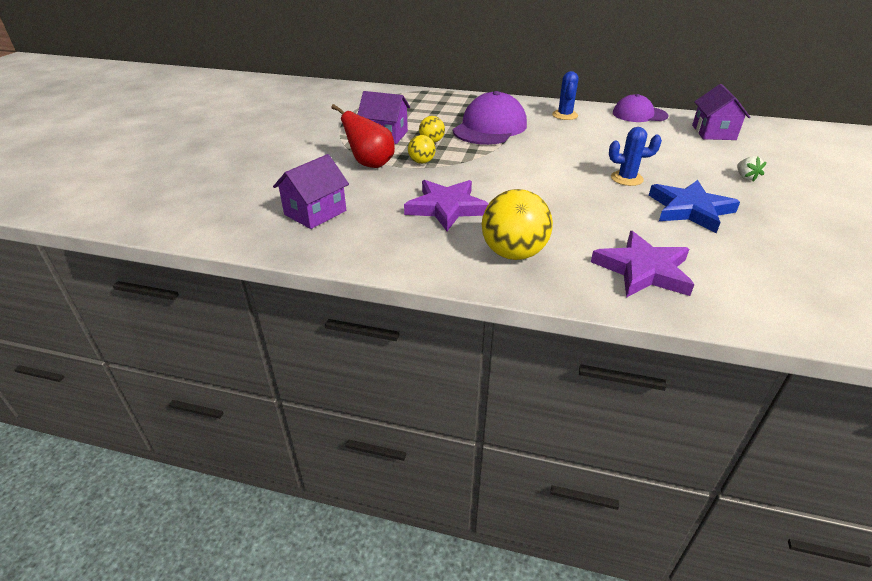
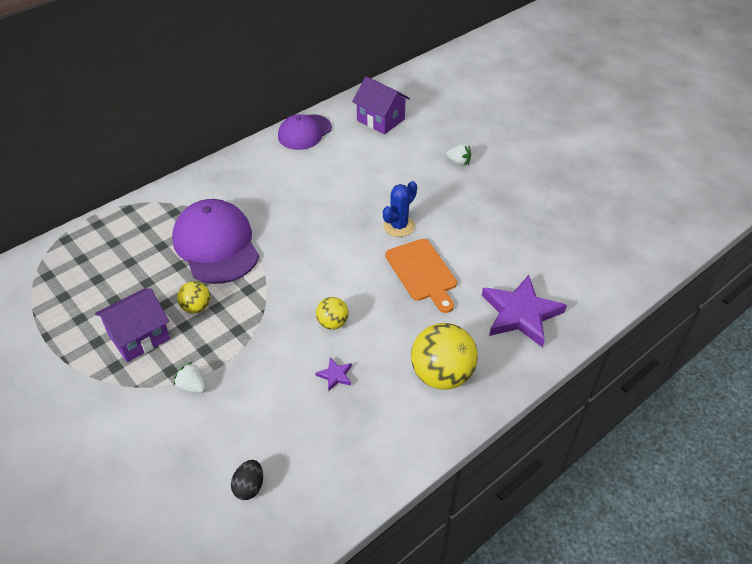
camera: 55 degrees left, 10 degrees up
(315, 213) = (249, 487): purple house -> black egg
(370, 164) = (192, 386): red pear -> white strawberry
(421, 162) = (231, 342): yellow ball -> yellow ball (332, 323)
(446, 208) = (335, 375): purple star -> purple star, size x0.42
(565, 115) = (251, 177): blue cactus -> none
(600, 205) = (422, 272): none -> orange cutting board
(690, 210) = (472, 228): blue star -> none

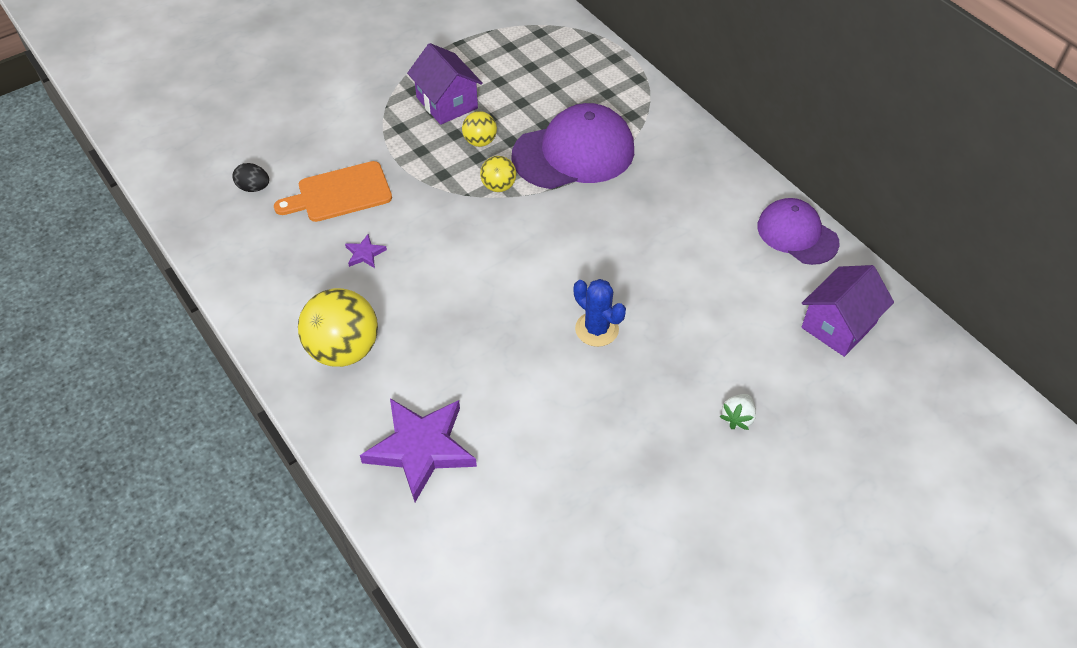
camera: 95 degrees right, 5 degrees up
(192, 386) = (377, 144): white strawberry -> none
(332, 323) = (438, 254): yellow ball -> yellow ball (498, 186)
(422, 272) = (508, 347): orange cutting board -> orange cutting board (340, 193)

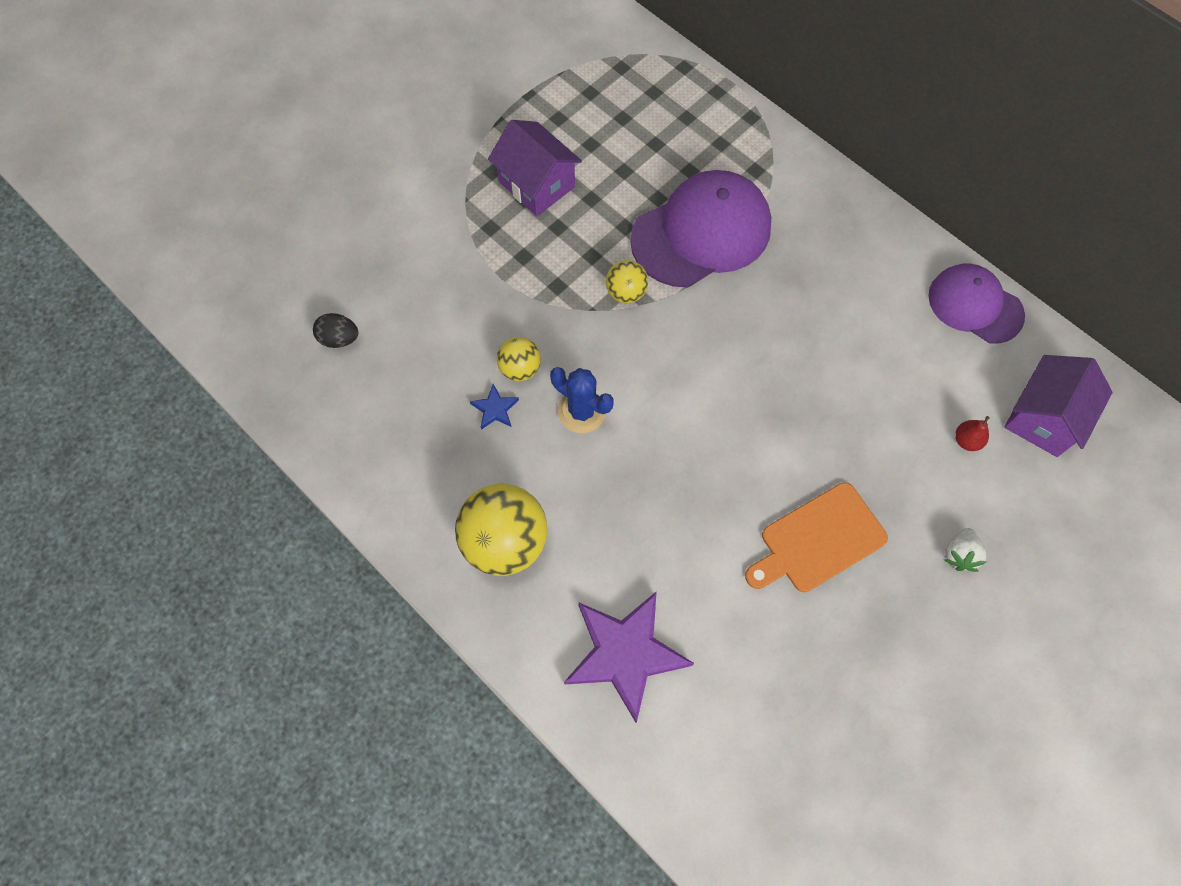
camera: 10 degrees left, 15 degrees up
(340, 193) = (444, 331): orange cutting board -> orange cutting board (818, 540)
(365, 253) = (495, 409): purple star -> blue star
(480, 141) = (589, 233): yellow ball -> yellow ball (520, 368)
(597, 329) = (782, 467): blue cactus -> blue cactus (582, 411)
(765, 333) = (966, 440): none -> red pear

